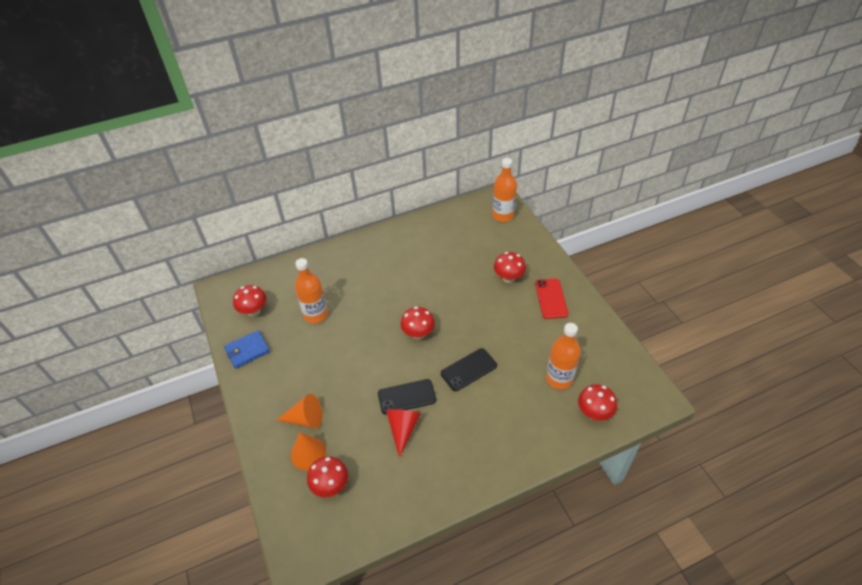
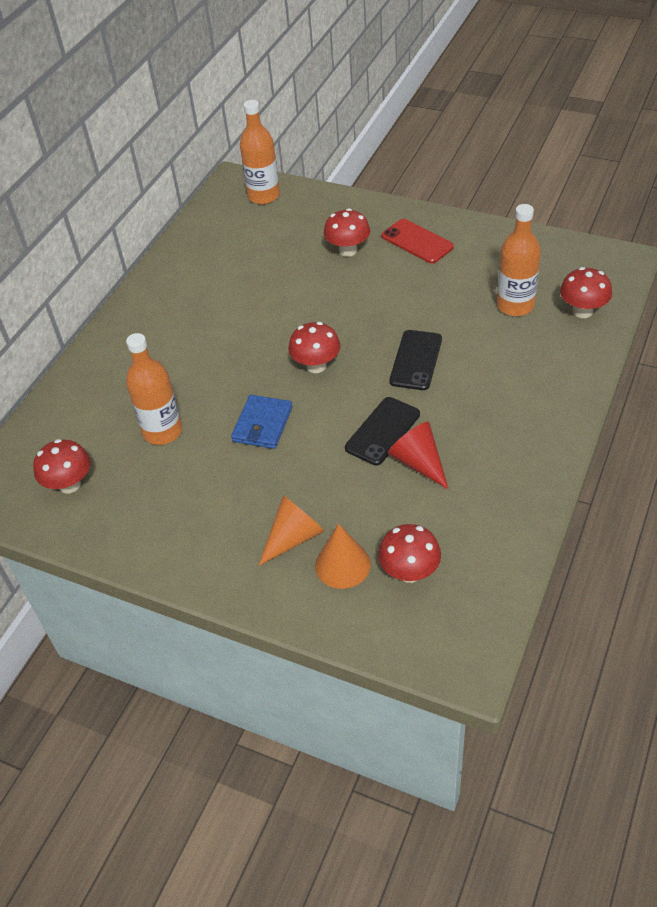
camera: 40 degrees left, 0 degrees up
(247, 350) = (120, 529): blue wallet -> blue wallet (262, 424)

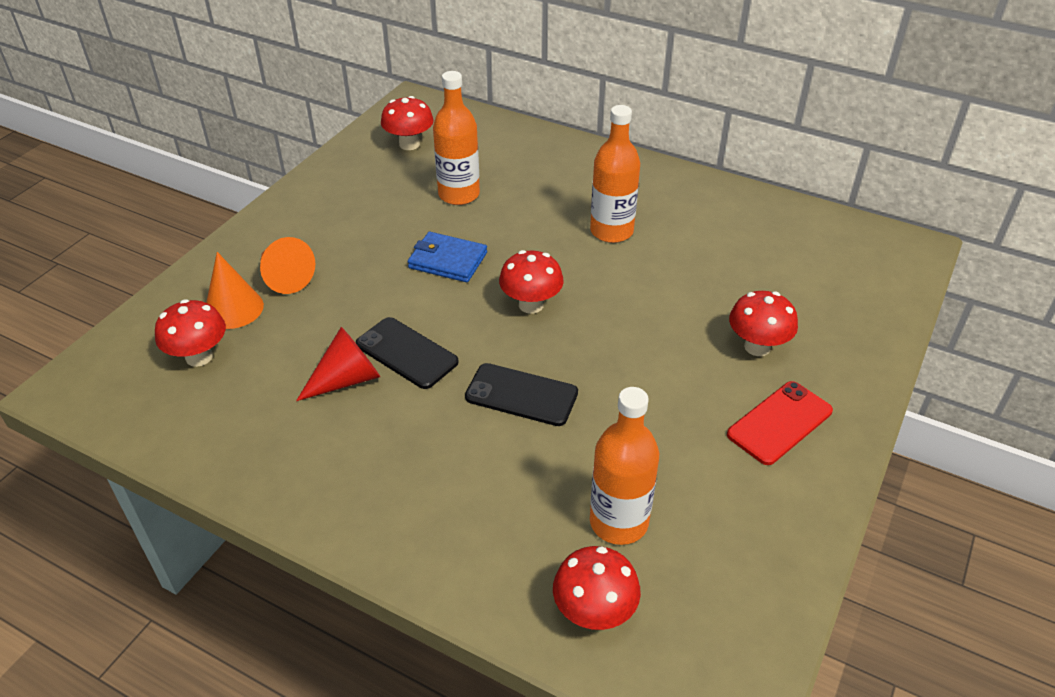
camera: 90 degrees right, 5 degrees down
(264, 196) = (879, 272): orange bottle -> orange bottle (611, 231)

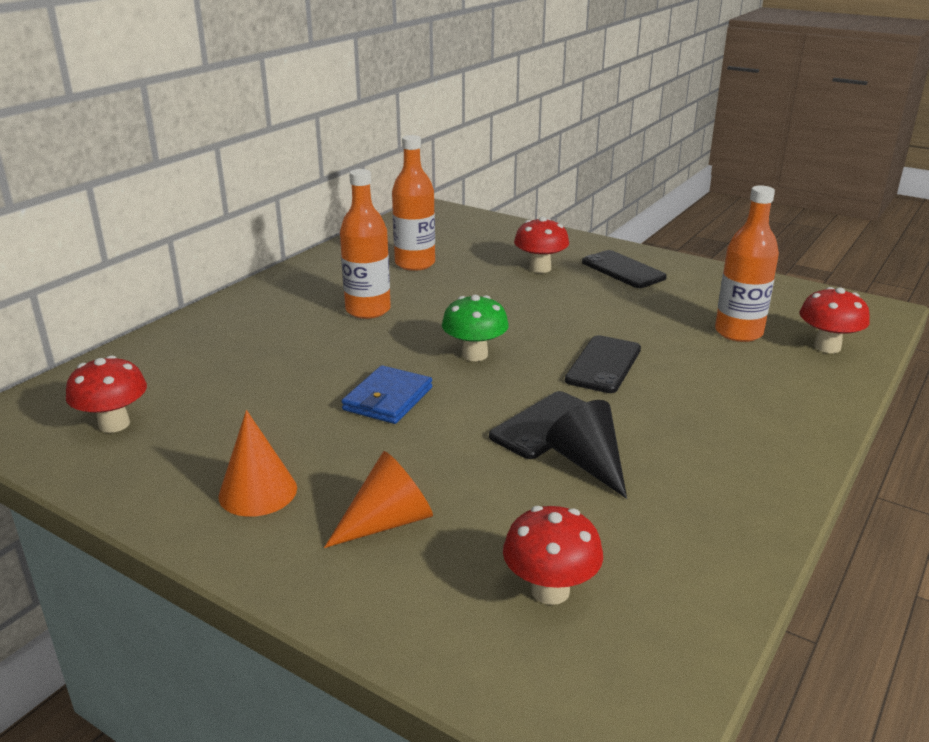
camera: 85 degrees left, 15 degrees down
(234, 308) = (449, 565): orange cone -> orange cone (258, 492)
(347, 379) = (588, 464): red cone -> black cone
(459, 194) = (258, 389): orange bottle -> orange bottle (415, 263)
(531, 305) = (474, 355): red mushroom -> green mushroom
(780, 423) = (623, 270): red phone -> black phone

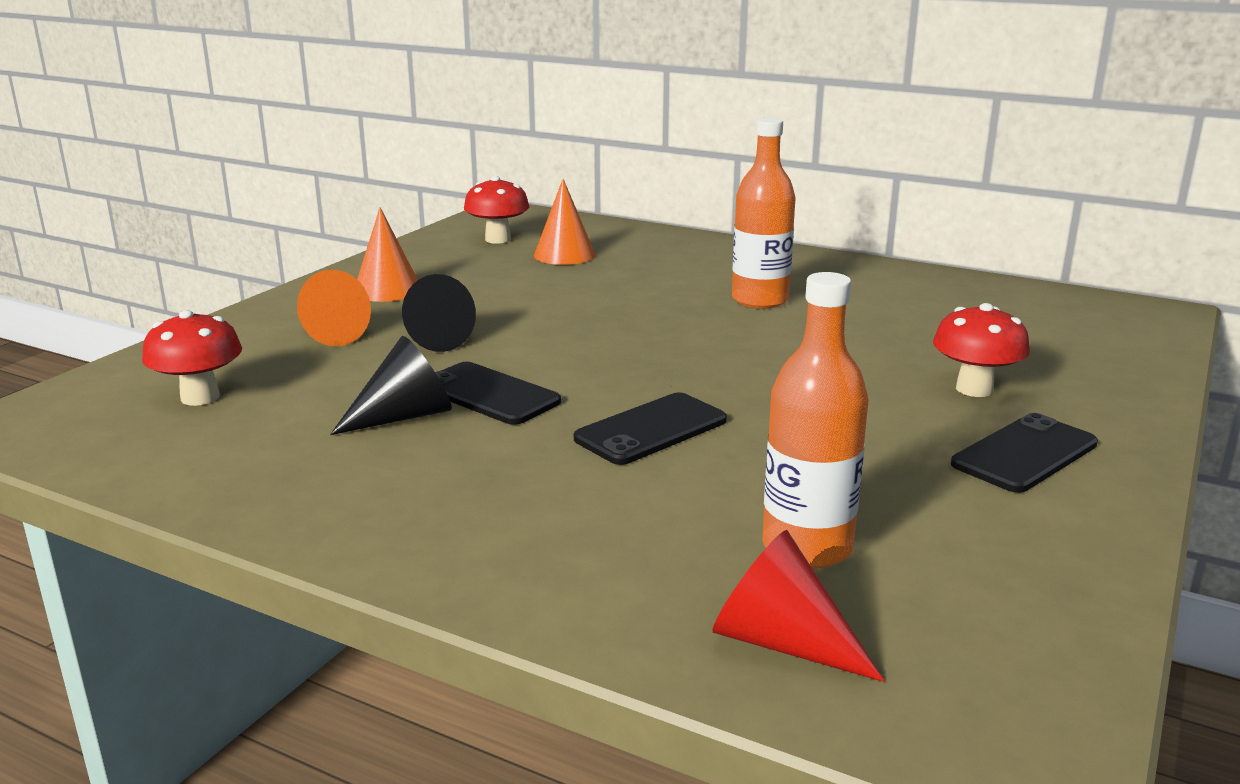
camera: 85 degrees right, 5 degrees down
(198, 386) = (564, 255): none -> orange cone
(388, 399) = (546, 321): blue wallet -> none
(415, 263) = (923, 314): orange bottle -> none
(416, 456) = (432, 338): none -> black cone
(474, 355) = (659, 355): green mushroom -> none
(603, 365) = (651, 429): black phone -> black phone turned 60 degrees counterclockwise
(827, 347) = (781, 642): red mushroom -> red cone

